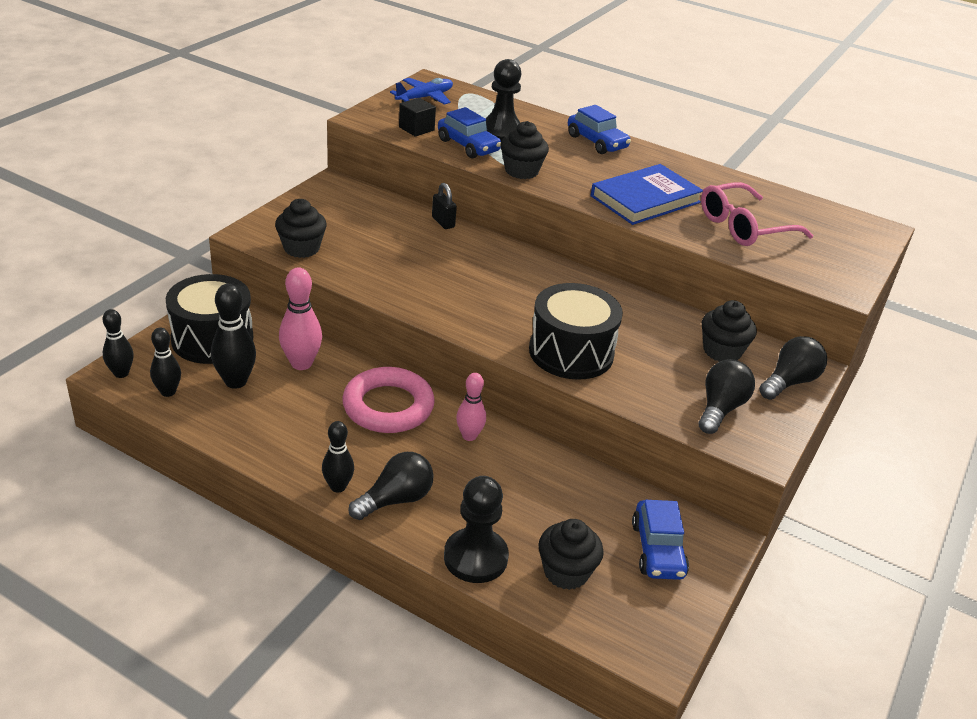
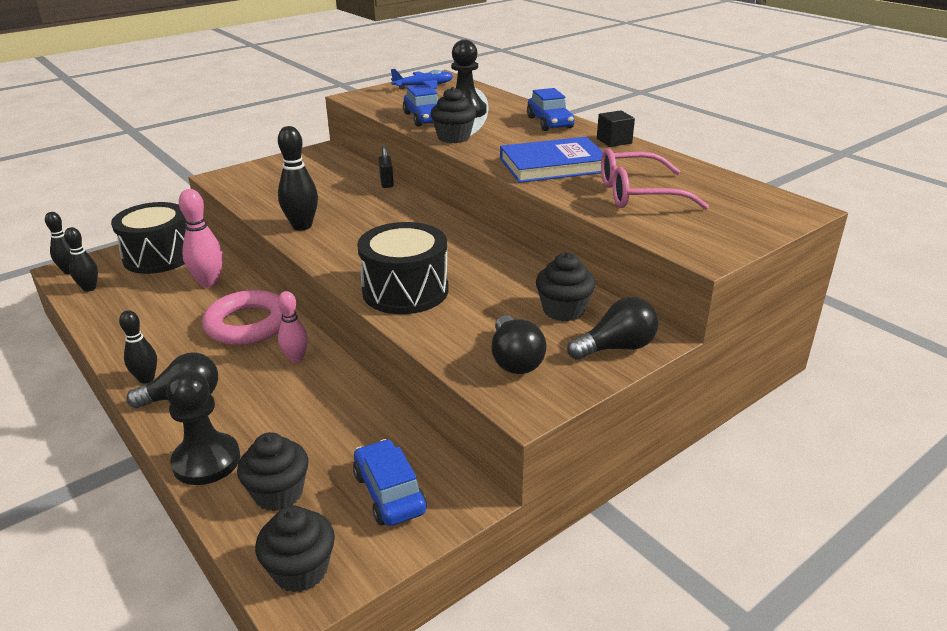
camera: 25 degrees right, 5 degrees down
(235, 381) = (146, 288): black bowling pin -> black bowling pin (302, 226)
(301, 248) = (249, 190): black cupcake -> black cupcake (300, 570)
(416, 129) = (392, 105): black cube -> black cube (614, 141)
(658, 550) = (389, 493): blue car -> blue car turned 135 degrees clockwise
(720, 409) = (515, 360): black light bulb -> black light bulb turned 120 degrees clockwise

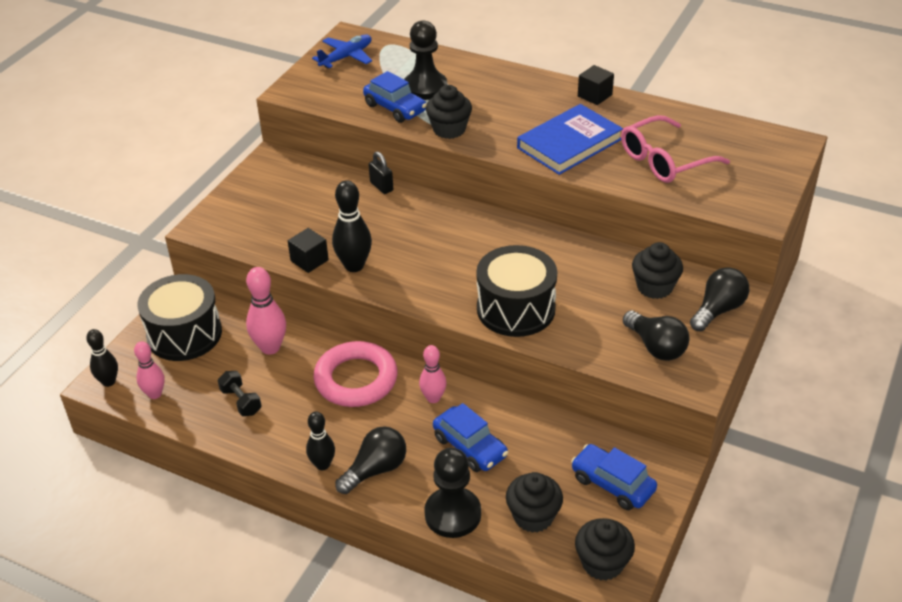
camera: 25 degrees left, 10 degrees up
(89, 288) = (155, 394): black bowling pin -> pink bowling pin
(142, 312) = (241, 401): none -> black dumbbell
(271, 214) = (309, 260): none -> black cube
(550, 122) = (518, 84): blue car -> blue car (470, 447)

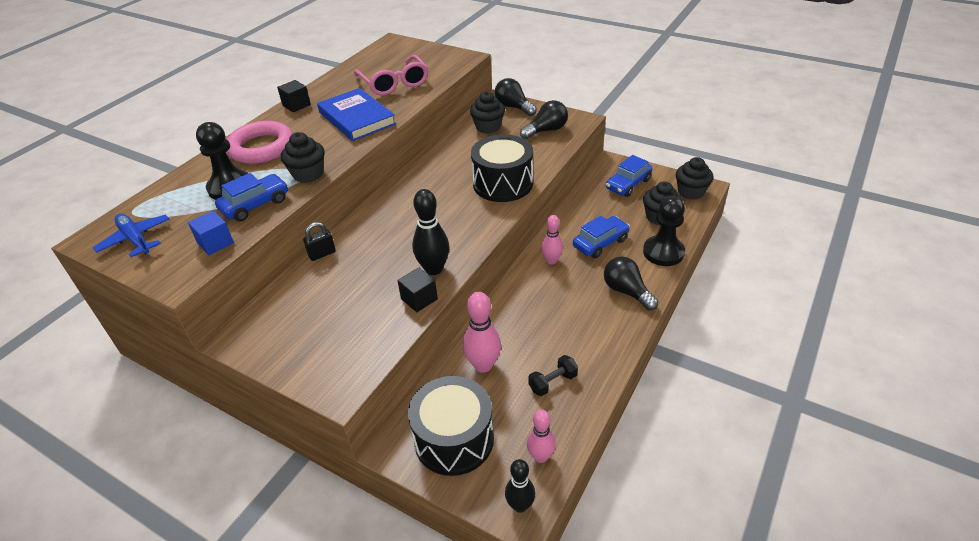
camera: 85 degrees left, 0 degrees up
(322, 465) = (624, 322): black bowling pin -> none
(338, 99) = (215, 243): none -> blue cube
(356, 379) = (529, 305): pink ring -> pink ring (261, 147)

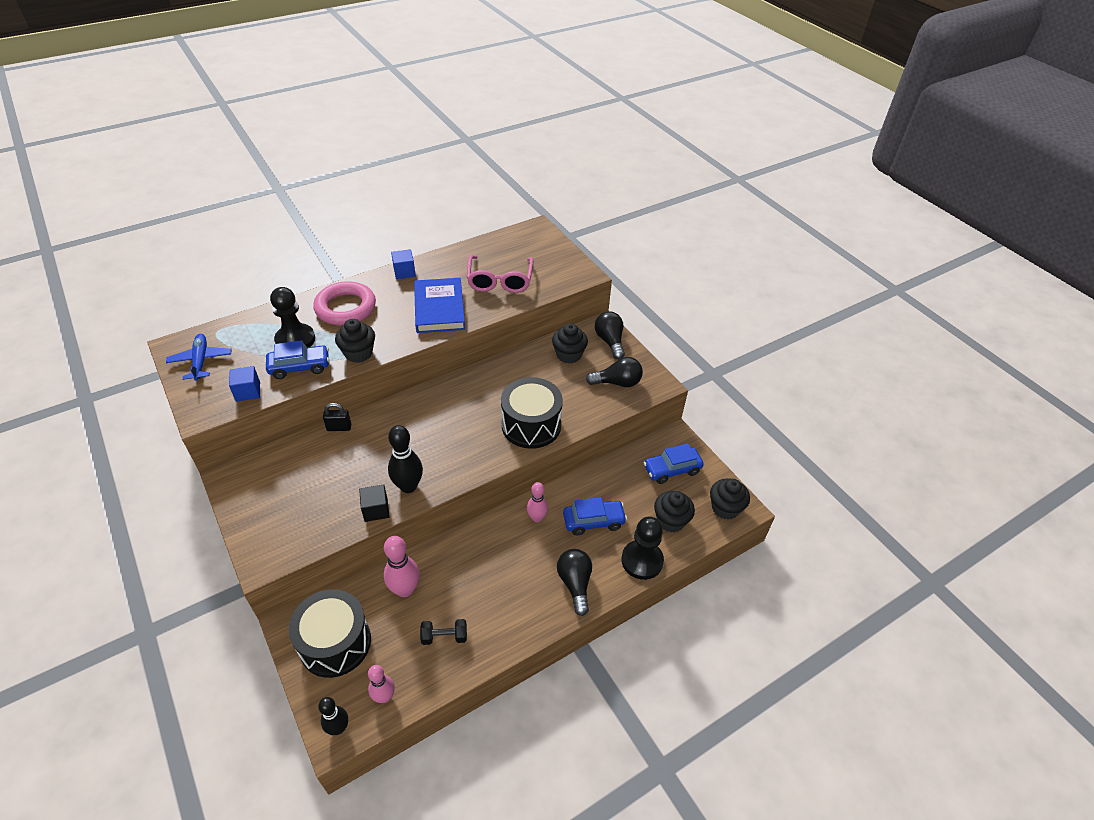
camera: 25 degrees right, 5 degrees up
(296, 105) = (404, 272): black cube -> blue cube

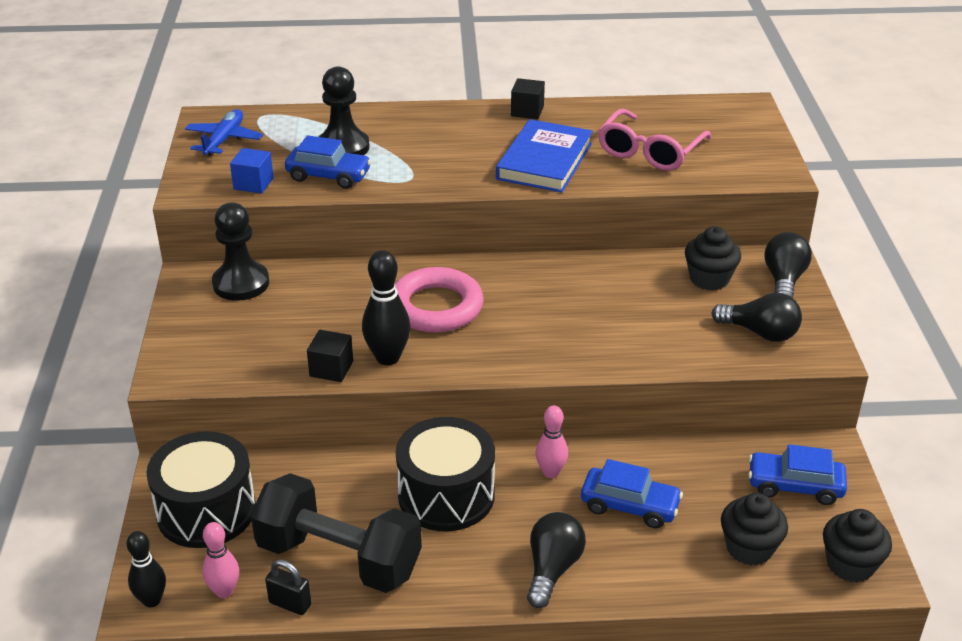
camera: 30 degrees right, 10 degrees down
(339, 427) = (347, 269): black padlock -> black padlock (290, 604)
(345, 308) = (426, 130): pink ring -> pink ring (436, 307)
(358, 353) = (408, 181): black cupcake -> none
(404, 272) = (527, 111): blue cube -> black cube
(405, 589) = (325, 487): pink bowling pin -> none
(444, 636) = (339, 558): black dumbbell -> black dumbbell, size x2.40
(531, 425) = (596, 343): black drum -> black drum (446, 495)
(642, 561) = (670, 580): black pawn -> black pawn (241, 283)

